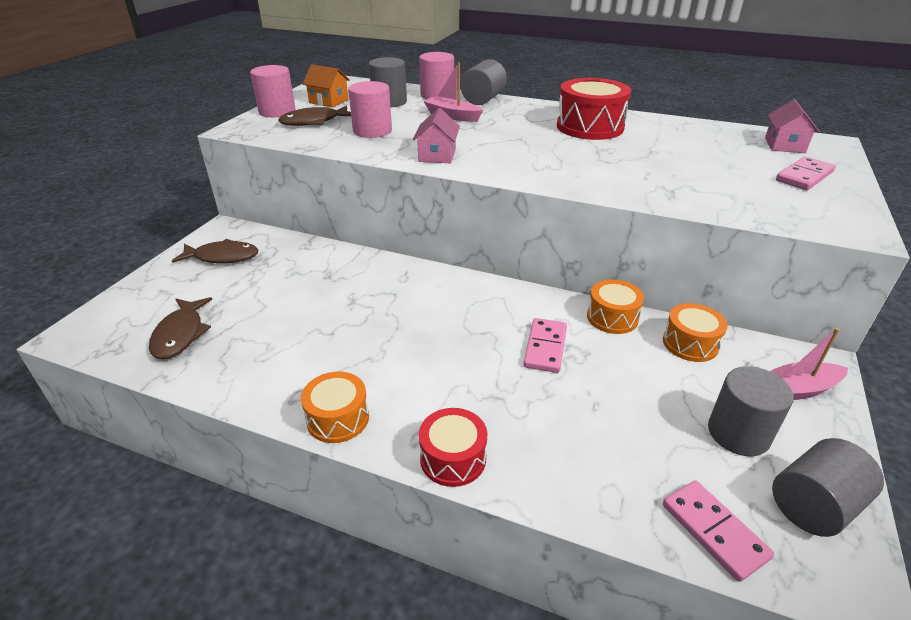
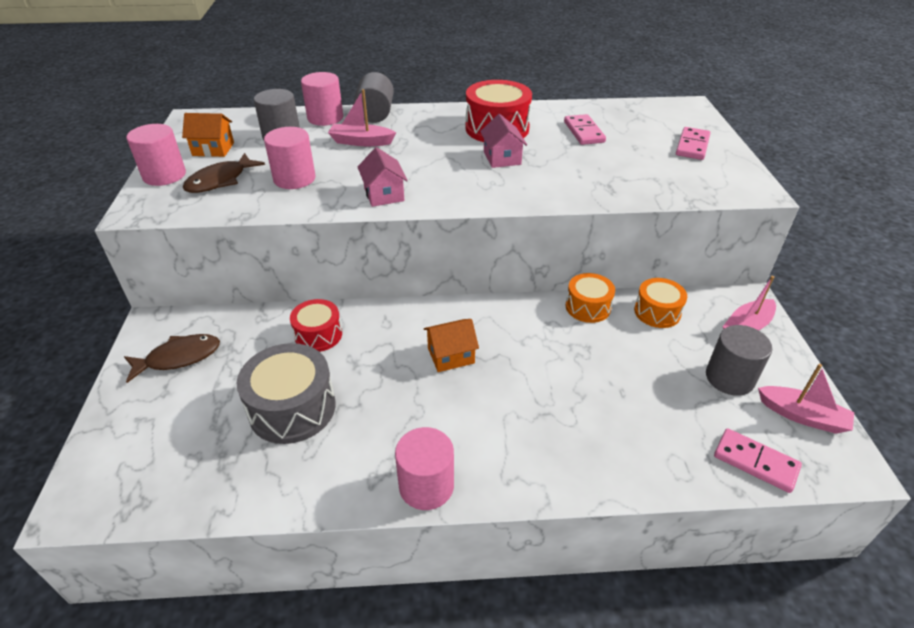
camera: 25 degrees left, 5 degrees up
(180, 334) = (203, 460): brown fish -> none
(276, 319) = (292, 408): none -> grey drum
(338, 418) = (426, 486): orange drum -> pink cylinder
(441, 319) = (451, 355): none -> orange house
(453, 458) = (546, 482): red drum -> red drum (318, 335)
(545, 347) = (554, 353): pink domino -> pink domino (584, 132)
(784, 145) = (660, 116): pink house -> pink house (502, 158)
(813, 505) = (802, 416): grey cylinder -> pink boat

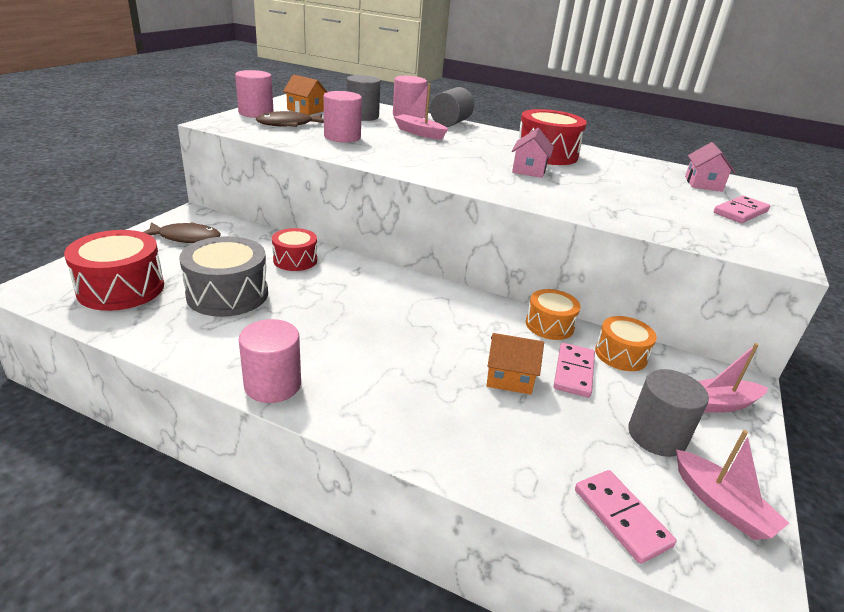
camera: 25 degrees right, 10 degrees down
(175, 455) = (121, 288): none -> red drum
(384, 194) = (399, 162): pink house -> pink house (703, 184)
(451, 355) = (386, 311): orange house -> orange house (509, 378)
(584, 132) = (630, 176): pink domino -> pink domino (574, 372)

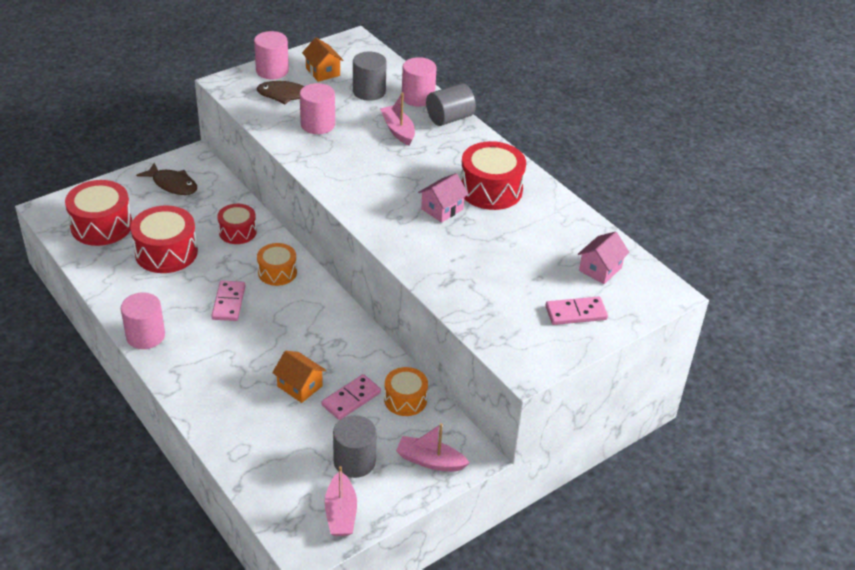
camera: 30 degrees right, 10 degrees up
(227, 294) = (166, 252): grey drum -> red drum
(549, 325) = (378, 356): orange drum -> orange drum (277, 272)
(621, 517) = (271, 492): pink domino -> pink domino (229, 303)

